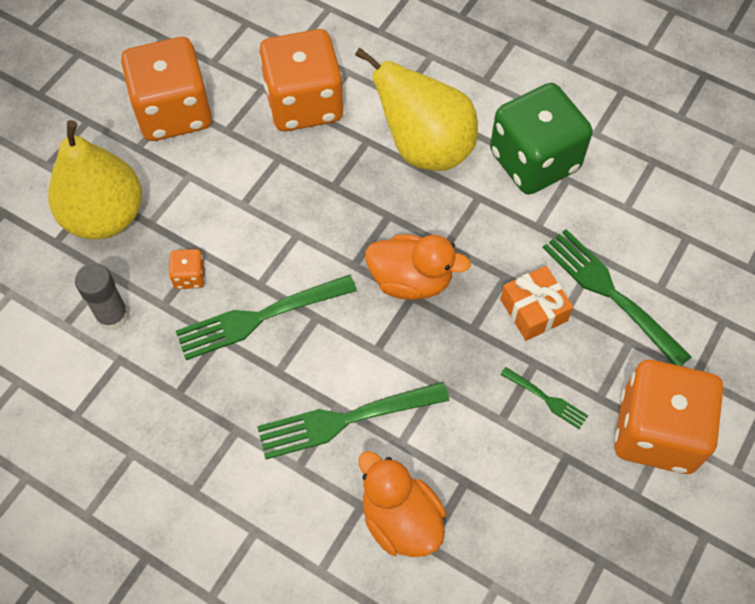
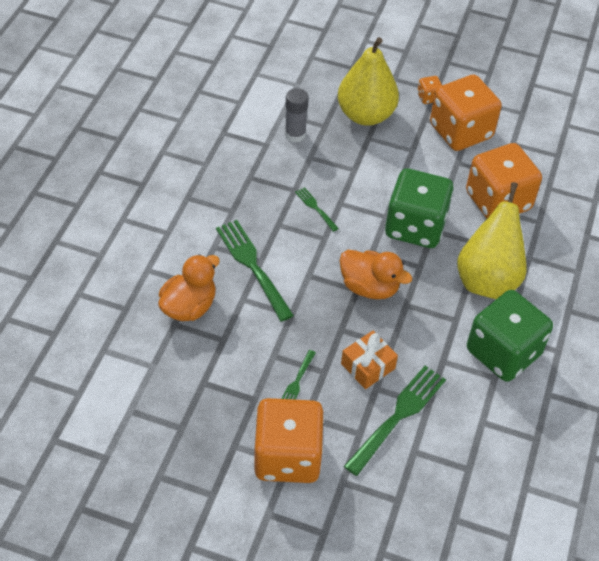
camera: 75 degrees right, 10 degrees down
(189, 276) = (334, 166): orange dice -> orange dice (428, 97)
(261, 317) = (316, 208): green fork -> green fork, size x0.50
(323, 204) = (415, 227): none -> green dice
(411, 280) = (369, 287): orange duck -> orange duck turned 60 degrees counterclockwise

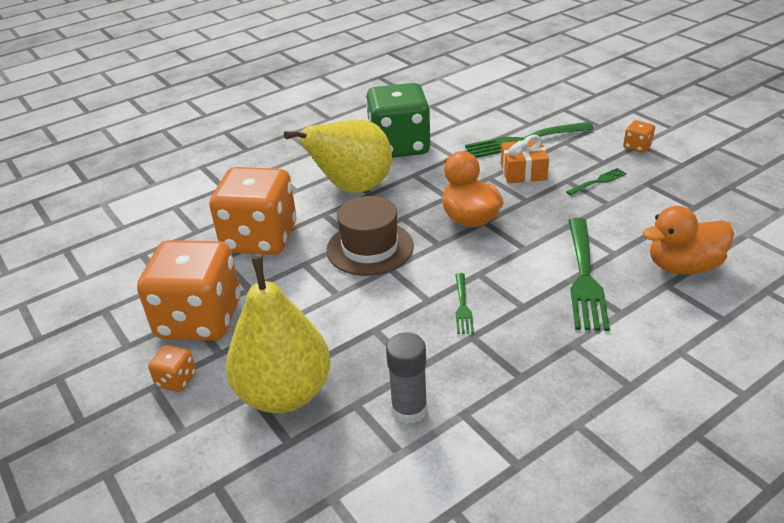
camera: 140 degrees left, 15 degrees down
(287, 456) = (637, 147): orange dice -> orange dice, size x0.40
(415, 227) = (370, 248): green dice -> brown hat

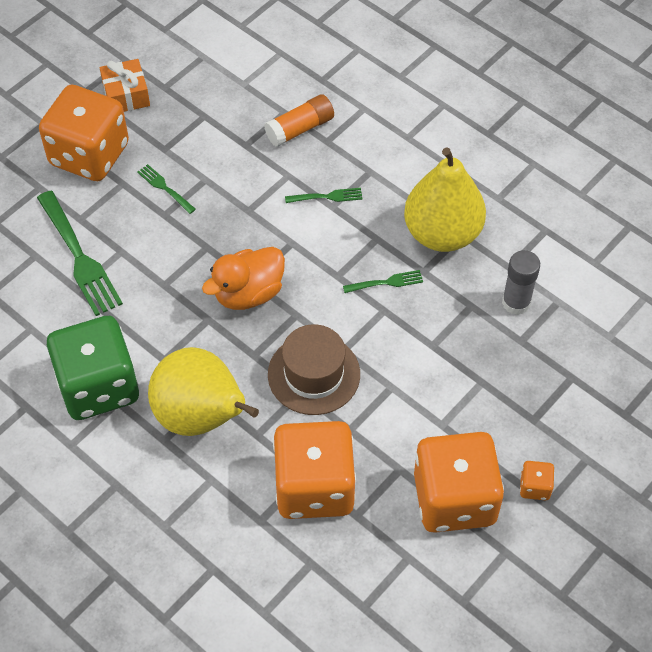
camera: 105 degrees left, 20 degrees up
(285, 393) = (525, 394): yellow pear -> yellow pear (442, 233)
(523, 172) = (150, 253): orange gift -> orange gift (126, 95)
(584, 276) = (326, 197): green fork -> green fork, size x0.50
(637, 147) = (89, 154): orange dice -> orange dice, size x2.48
(683, 266) = (300, 129): orange duck -> orange glue stick

